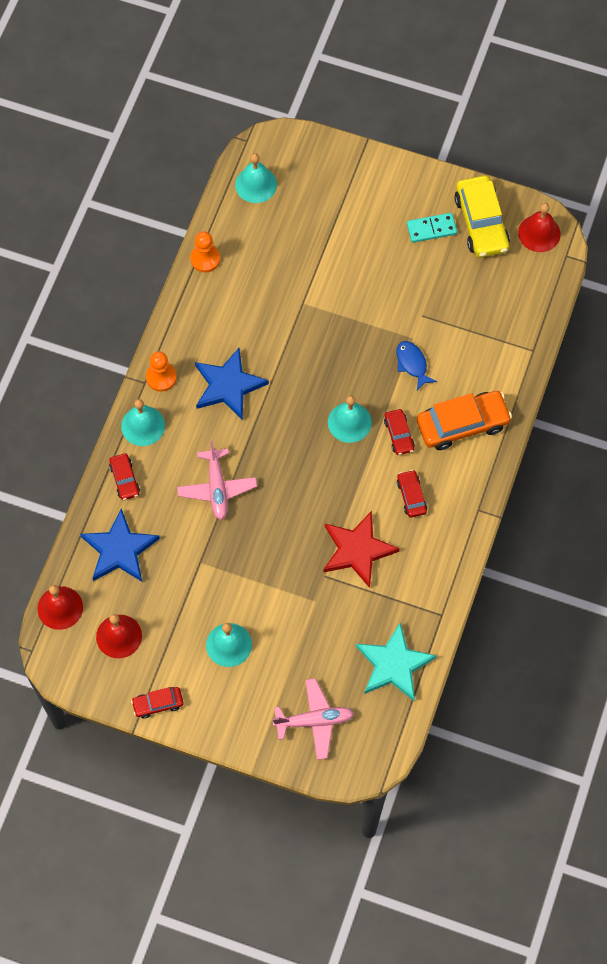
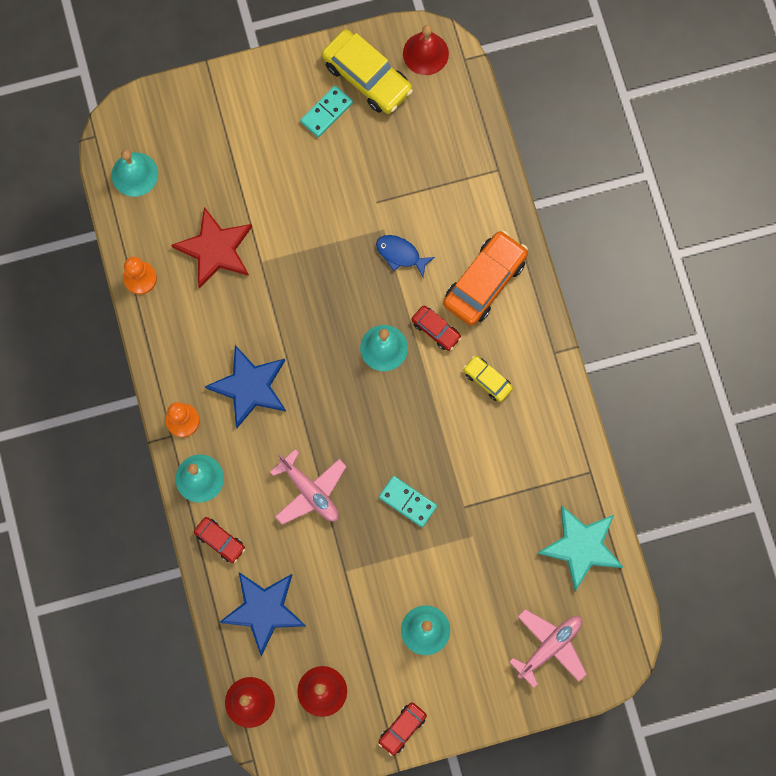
camera: 35 degrees left, 10 degrees up
(285, 544) = (408, 501): none -> turquoise domino
(357, 550) = (476, 463): red star -> red star (215, 249)
(411, 496) = (487, 380): red car -> yellow car

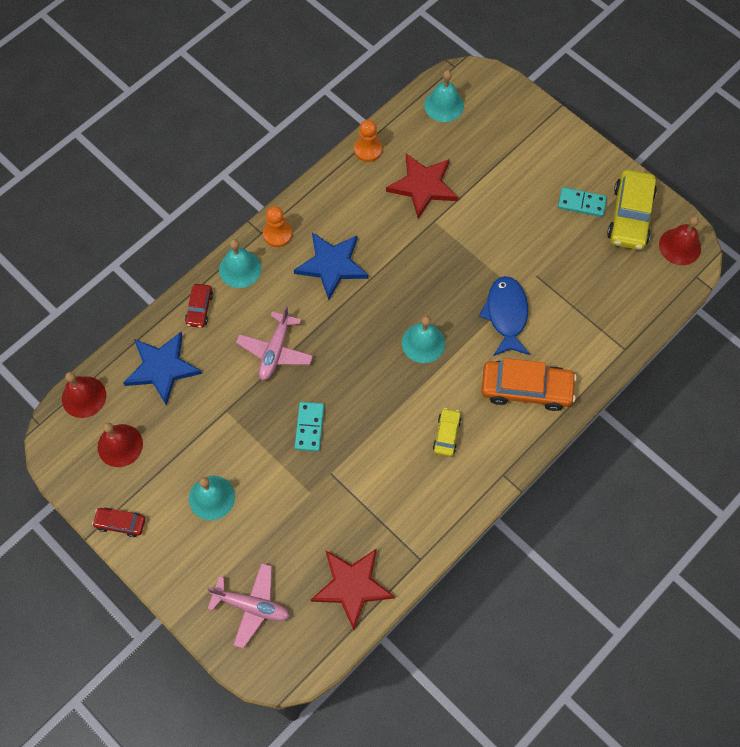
camera: 60 degrees right, 10 degrees down
(400, 254) = (506, 315): blue fish -> blue fish, size x1.59
(436, 330) = (462, 373): red car -> none
(581, 546) = (352, 586): turquoise star -> red star

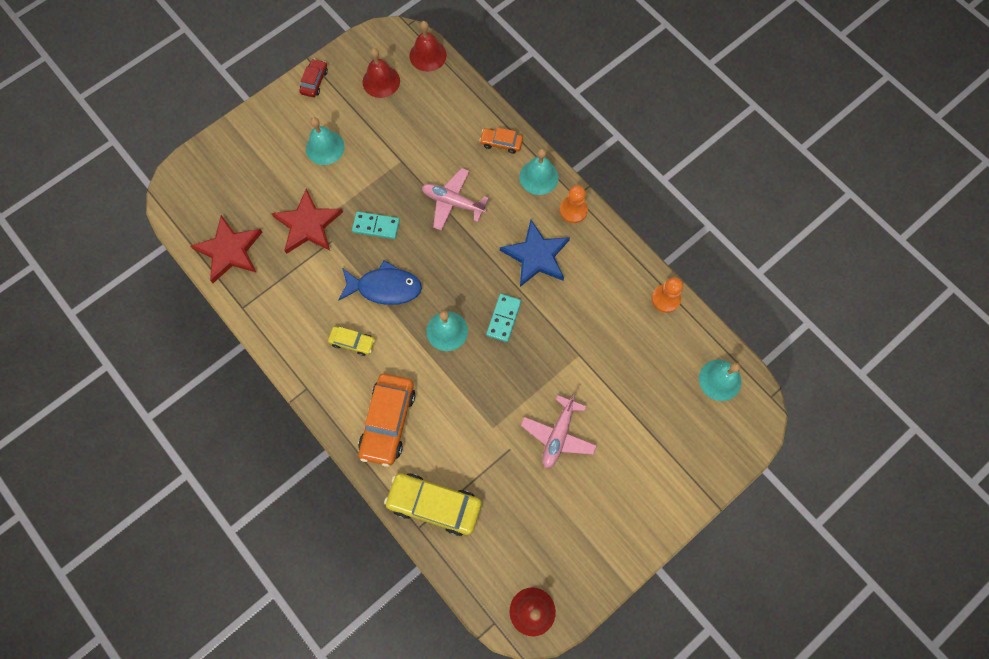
camera: 95 degrees right, 5 degrees up
(162, 368) = (447, 113): blue star -> none
(199, 308) = (501, 143): red car -> orange car
(251, 606) = (228, 173): pink plane -> pink plane (558, 435)
(423, 186) = (620, 348): red star -> red star (308, 224)
(506, 315) = (468, 412): blue fish -> blue fish (385, 287)
(581, 203) = (592, 510): turquoise domino -> turquoise domino (504, 318)
(630, 216) = (573, 561): yellow car -> yellow car (434, 504)

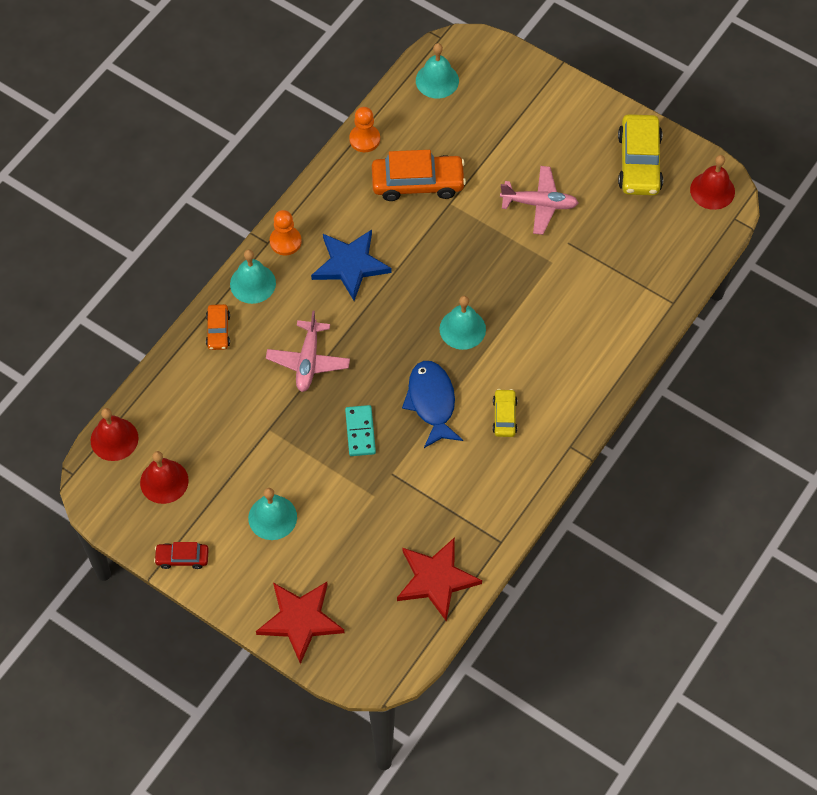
camera: 105 degrees left, 10 degrees down
(308, 224) = (379, 504): red star -> red star (300, 620)
(388, 421) = (578, 358): orange car -> orange car (417, 183)
(434, 504) = (646, 294): yellow car -> yellow car (639, 162)
(504, 318) = (431, 279): turquoise domino -> none

